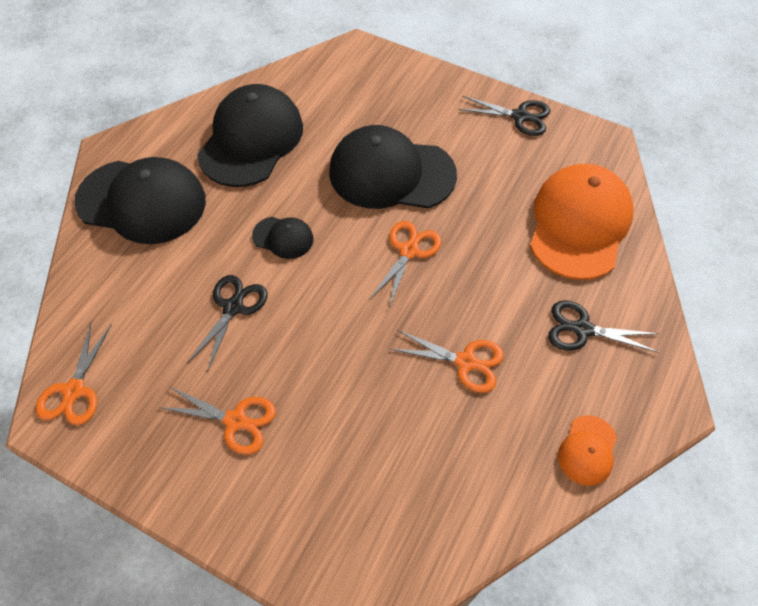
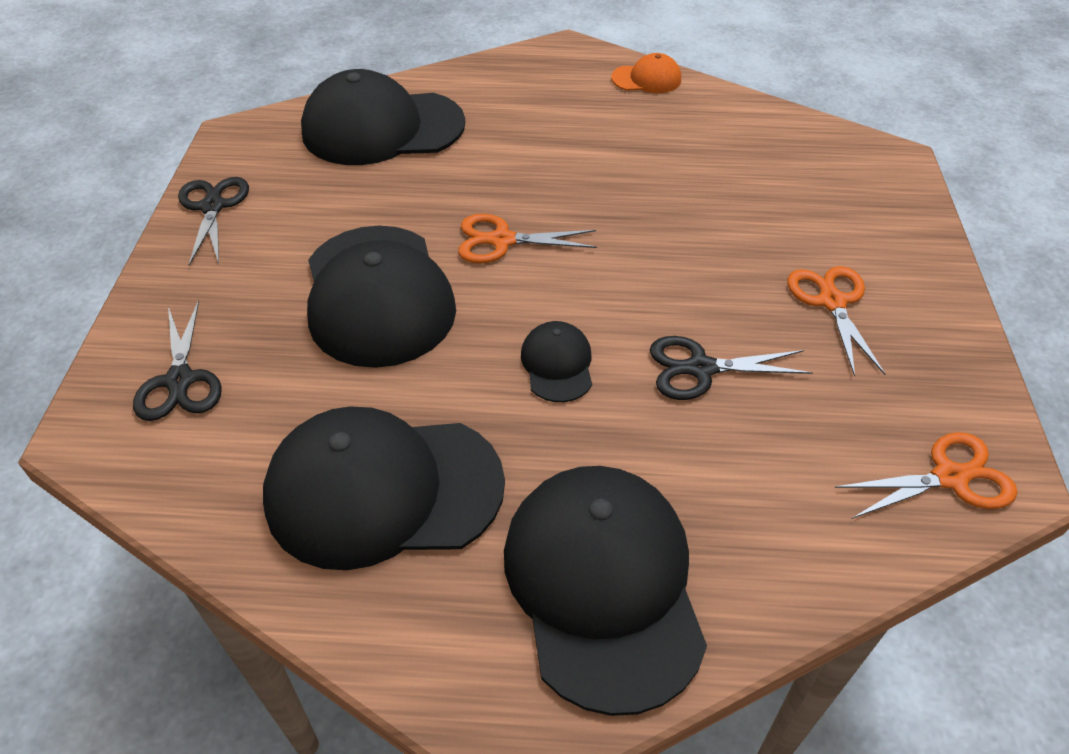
camera: 115 degrees left, 10 degrees down
(466, 362) = (617, 162): orange scissors -> none
(579, 224) = (382, 128): orange cap -> black cap
(582, 329) = (522, 102): black scissors -> black scissors (180, 381)

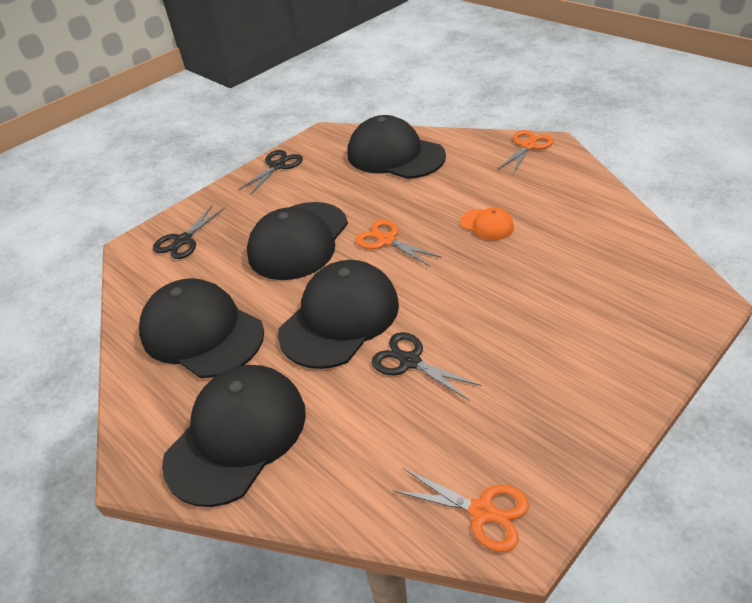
camera: 45 degrees right, 5 degrees down
(557, 364) = (340, 318): black cap -> black cap, size x2.17
(646, 79) = (582, 180): orange cap -> orange cap (487, 225)
(832, 302) = (538, 368): orange scissors -> orange scissors (528, 146)

